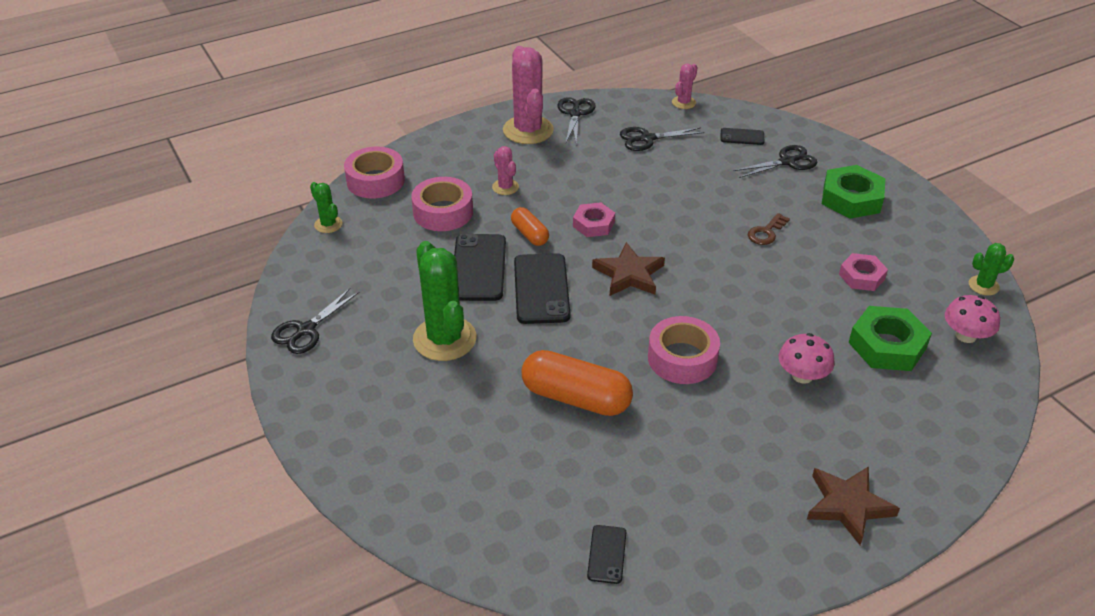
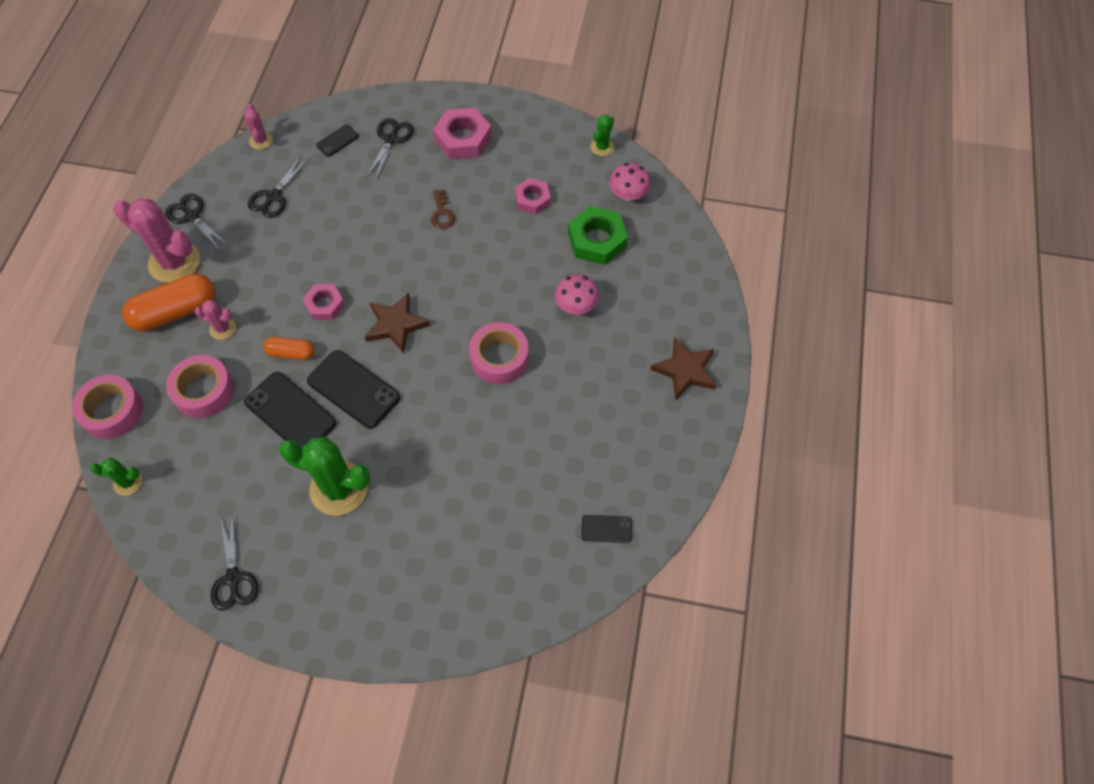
camera: 50 degrees left, 20 degrees up
(576, 398) = (472, 447): orange capsule -> orange capsule (175, 311)
(606, 554) = (606, 529): black phone -> black phone turned 45 degrees counterclockwise
(851, 198) = (463, 139): green nut -> pink nut

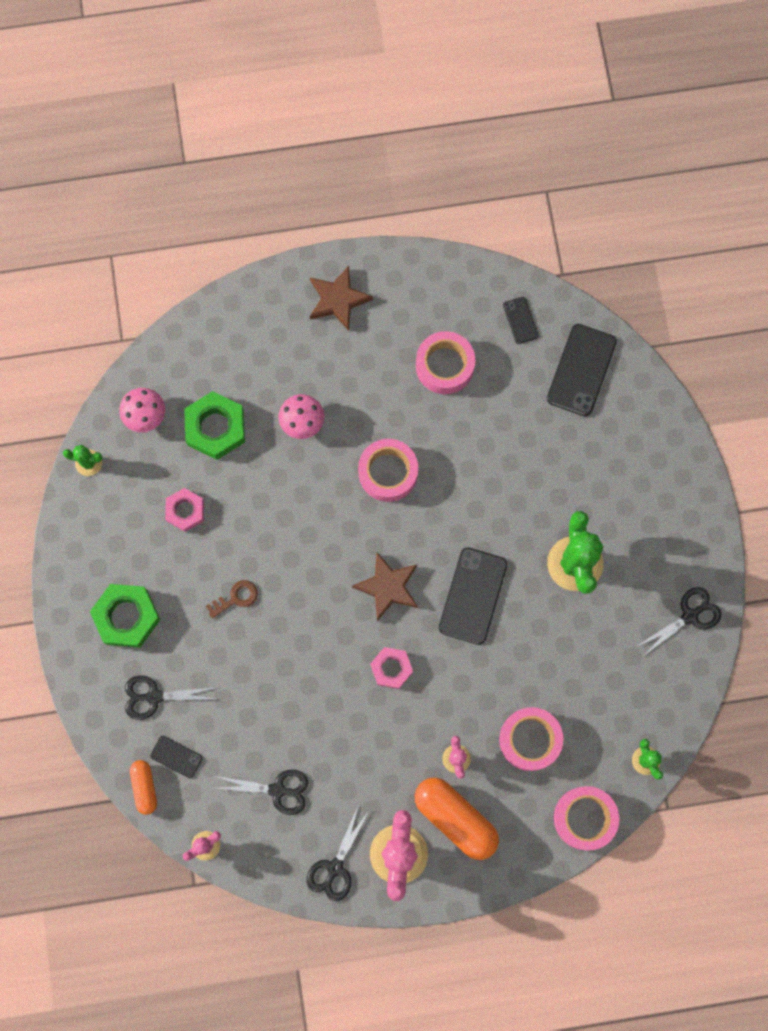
camera: 110 degrees left, 15 degrees up
(290, 412) = (519, 644): black phone -> black phone (581, 370)
(291, 353) = (457, 675): orange capsule -> orange capsule (145, 787)
(463, 139) = (127, 617): pink nut -> green nut
(584, 441) = (444, 366): none -> pink tape

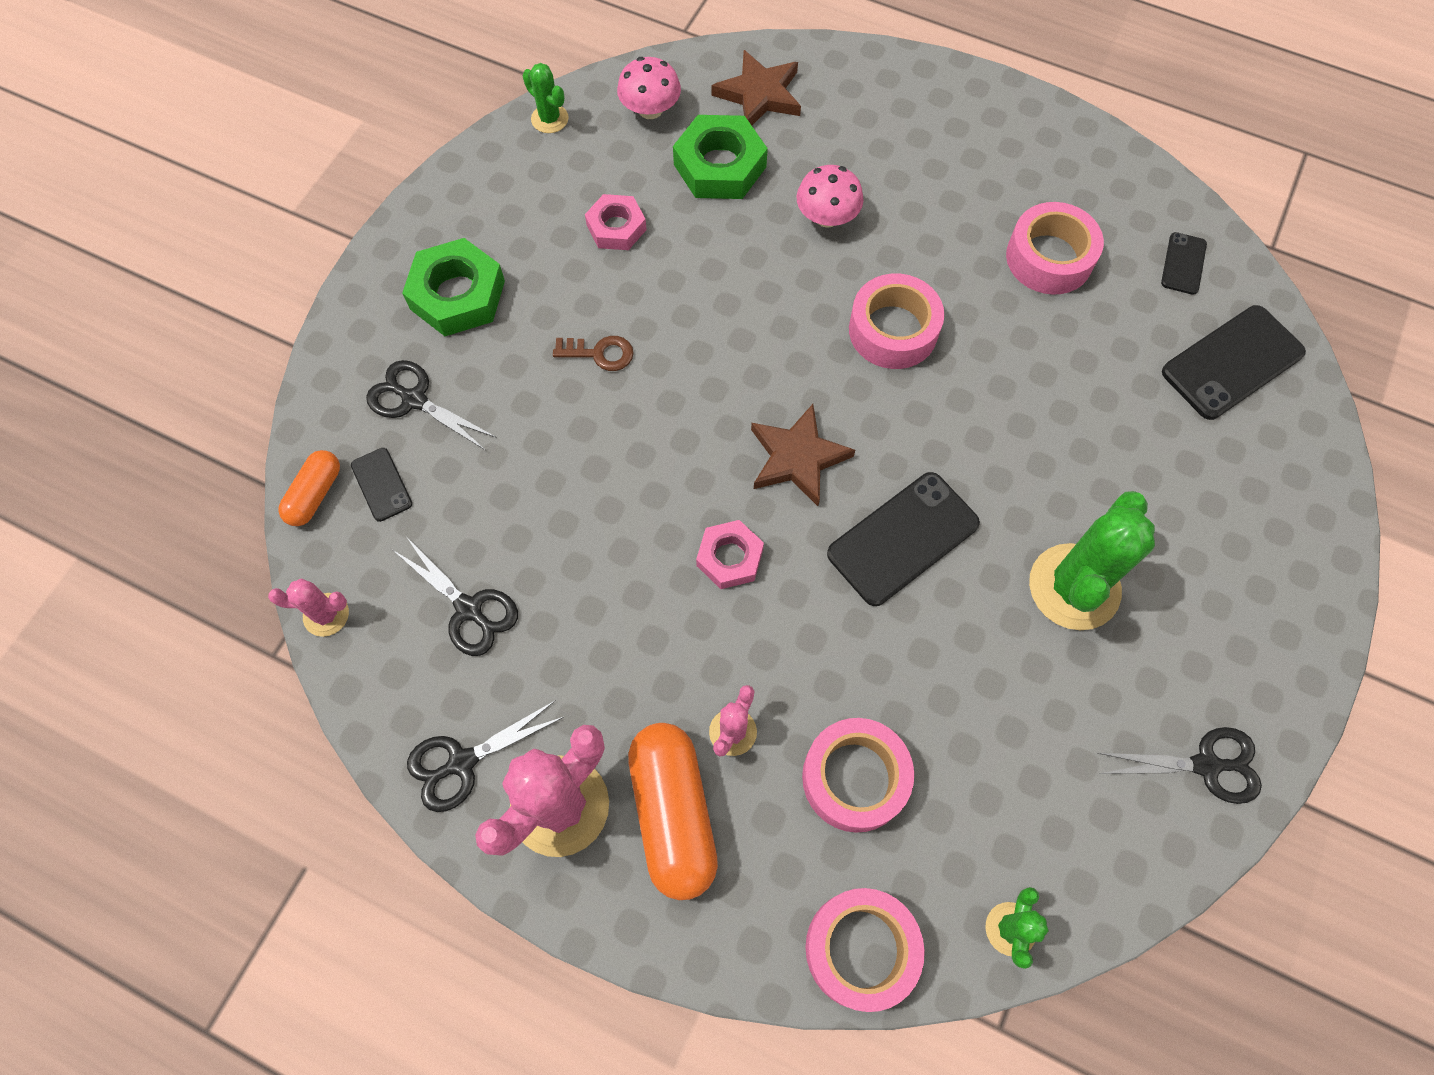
camera: 35 degrees right, 10 degrees down
(338, 299) = (963, 121): brown star -> brown star (759, 94)

